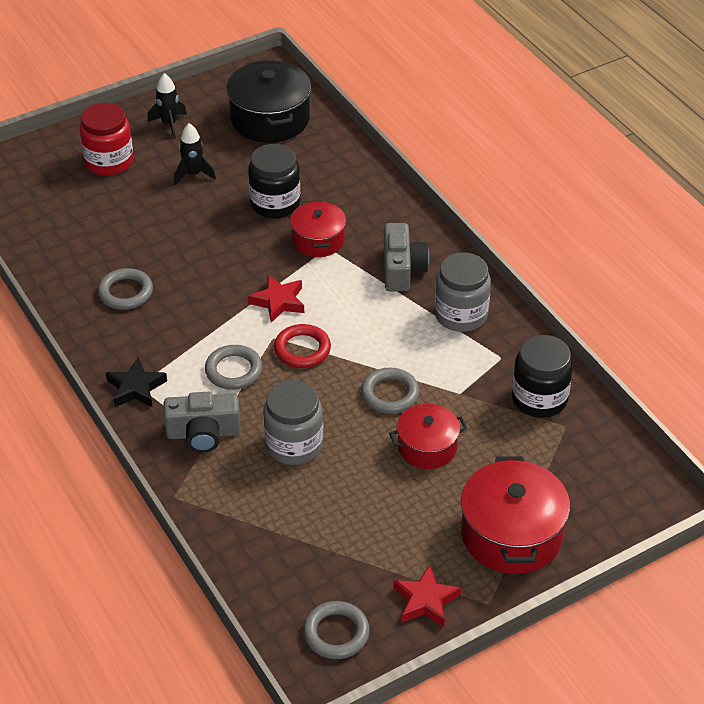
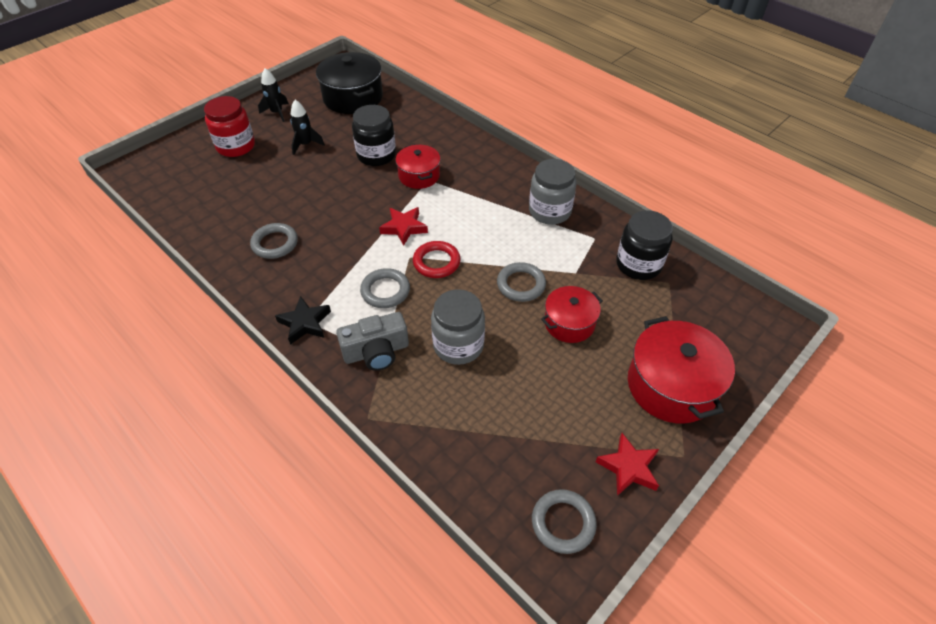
camera: 15 degrees left, 5 degrees up
(402, 269) = (491, 186): grey camera -> none

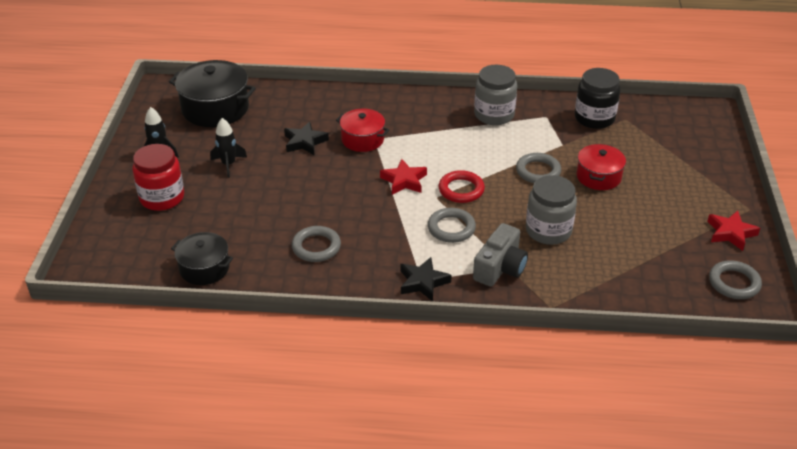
camera: 40 degrees left, 10 degrees down
(190, 214) = (204, 268): none -> black pot
(376, 155) = (304, 142): black jar -> black star
(671, 385) = (699, 176): red pot -> none

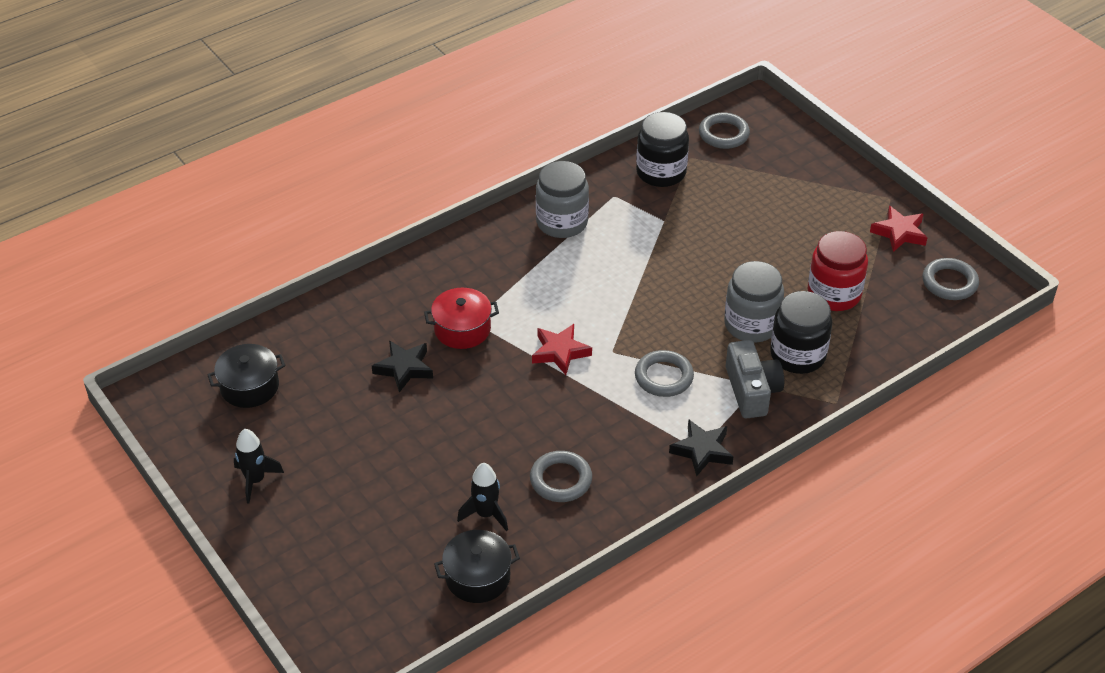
camera: 40 degrees left, 5 degrees up
(162, 198) = (329, 530): red jar -> red jar (834, 294)
(215, 108) = (249, 387): black pot -> black pot, size x0.61
(228, 164) = (353, 445): black rocket -> black rocket (486, 514)
(461, 190) = (626, 329): red ring -> none
(538, 171) = (674, 265): grey ring -> grey ring (723, 134)
(559, 265) = (797, 355): none -> black jar
(598, 177) = (733, 238): red pot -> none

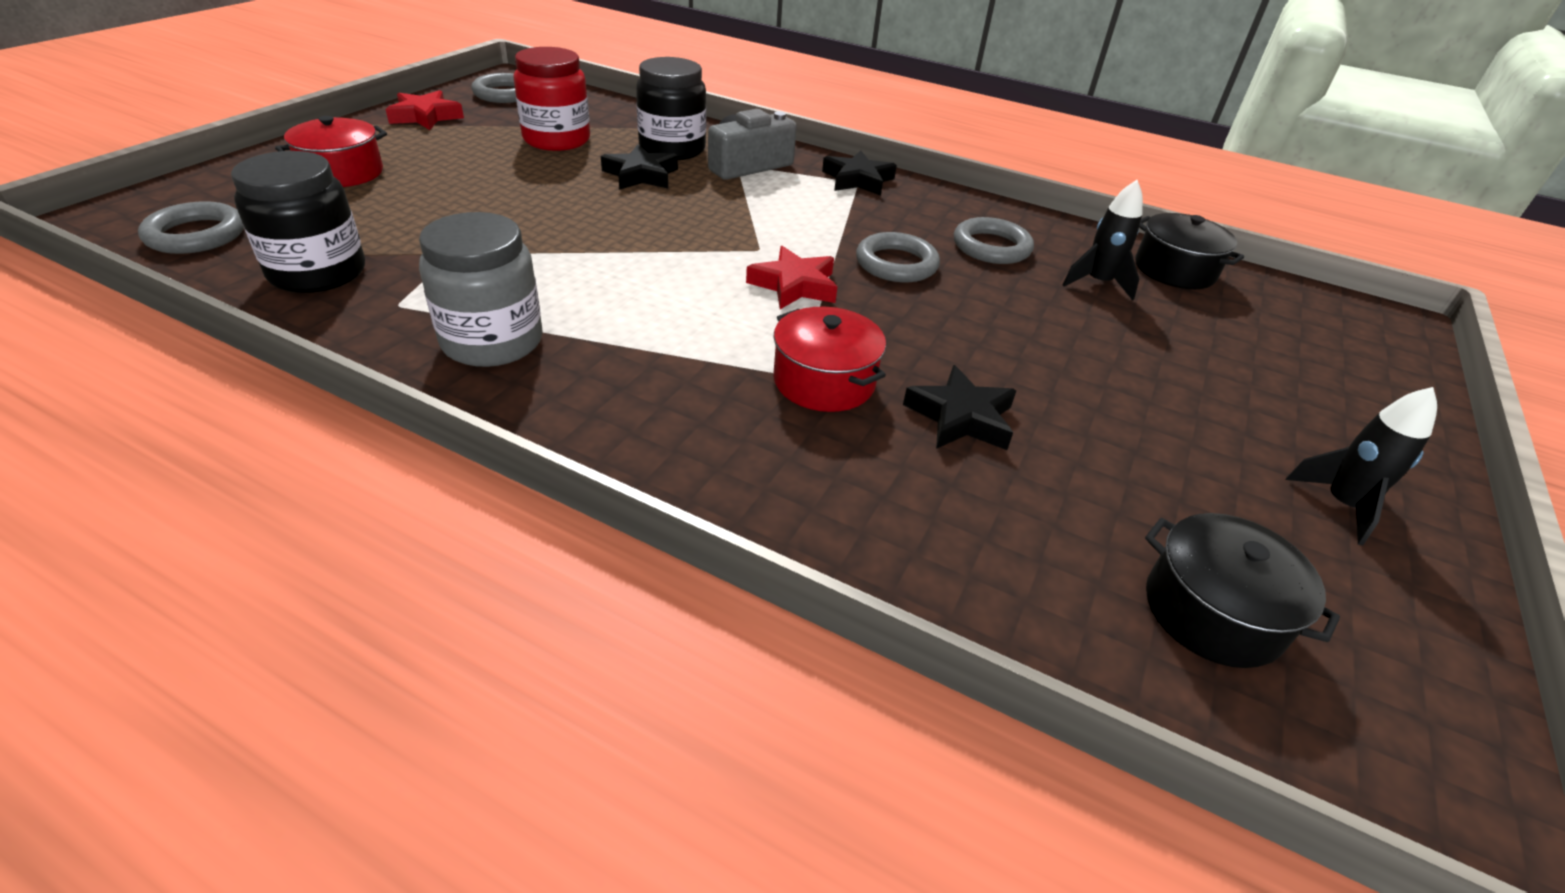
camera: 120 degrees left, 5 degrees down
(663, 377) = (772, 212): grey ring -> grey ring (896, 264)
(751, 325) = (641, 175): grey jar -> black star
(797, 187) = (342, 173): none -> red pot

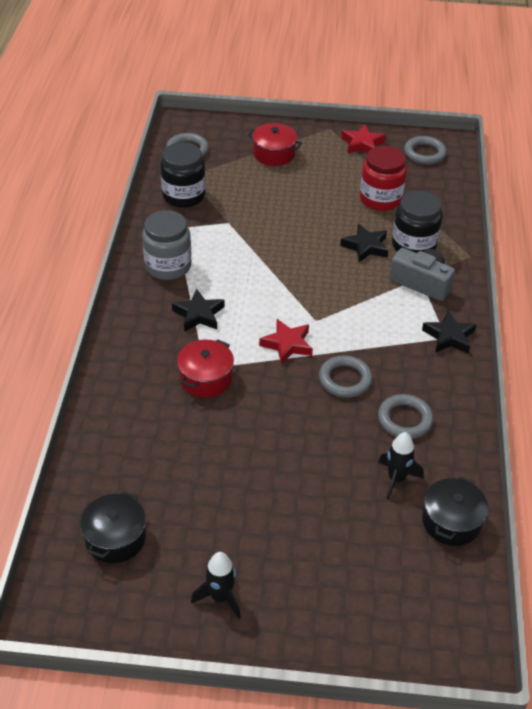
camera: 70 degrees right, 5 degrees up
(961, 417) = (206, 434): black star -> black star (199, 314)

